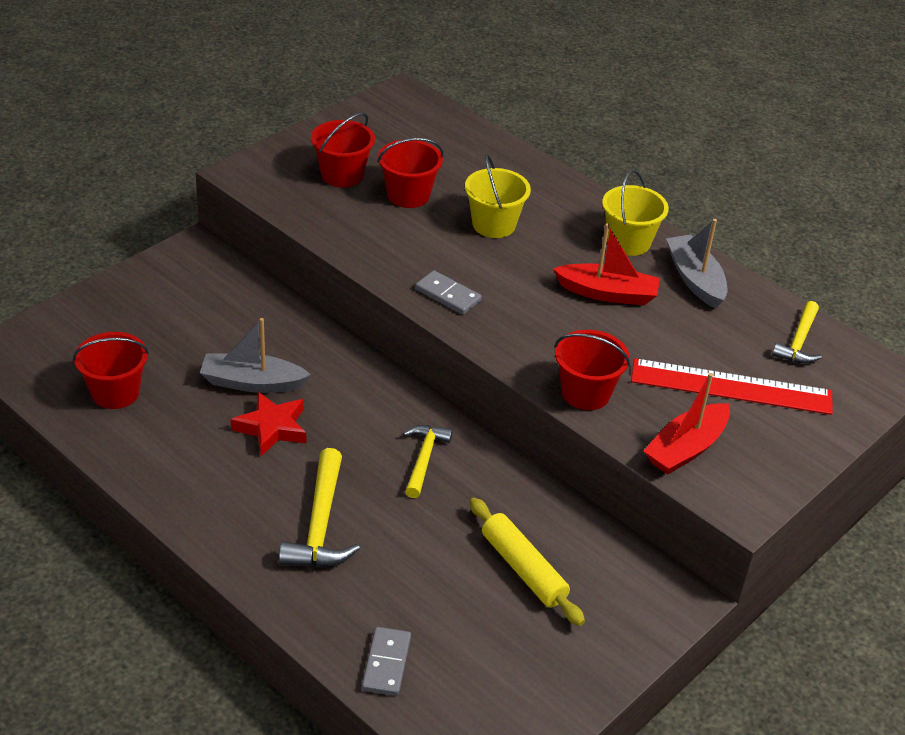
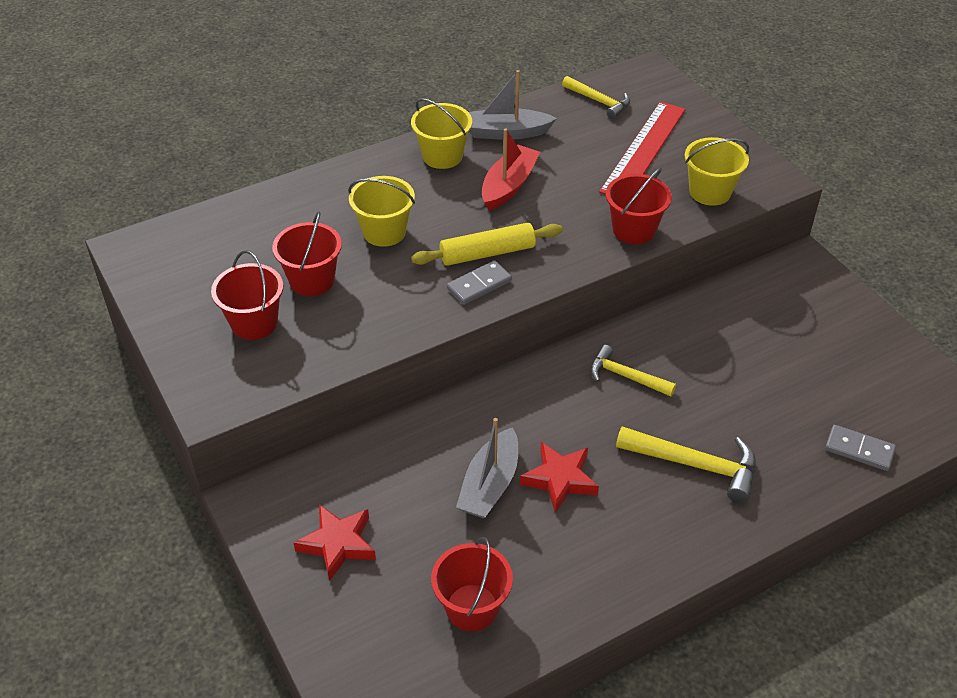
camera: 70 degrees left, 5 degrees up
(163, 304) = (338, 544): none -> red star
(523, 569) = (764, 342): yellow rolling pin -> yellow rolling pin (487, 253)
(686, 449) = (710, 192): red boat -> yellow bucket

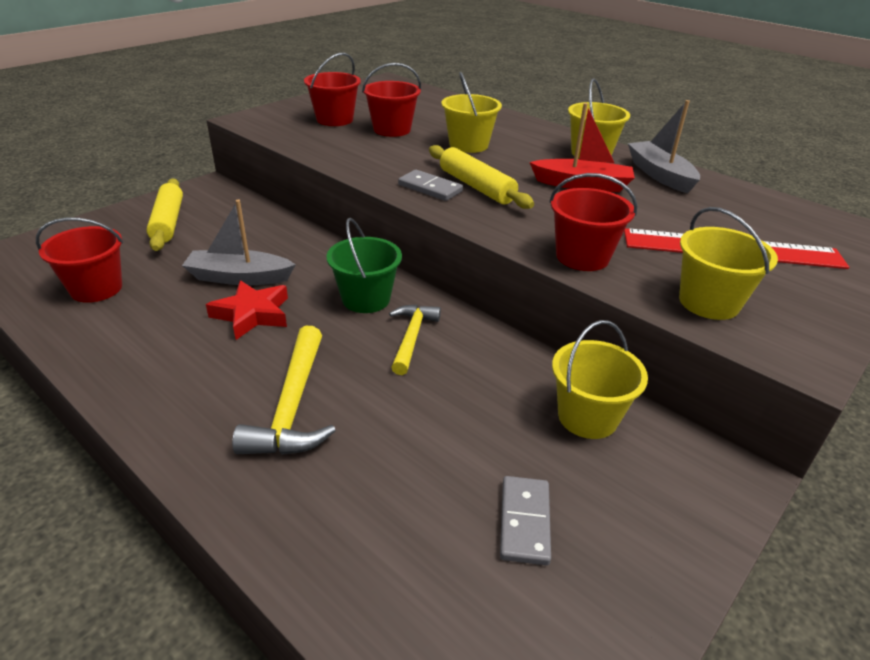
camera: 70 degrees right, 10 degrees down
(338, 544) = (168, 222): red star -> yellow rolling pin
(559, 395) = (366, 299): none -> green bucket
(599, 101) = (779, 214): yellow hammer -> none
(740, 306) = (587, 417): none -> yellow bucket
(859, 450) = (366, 584): grey domino -> grey domino (525, 522)

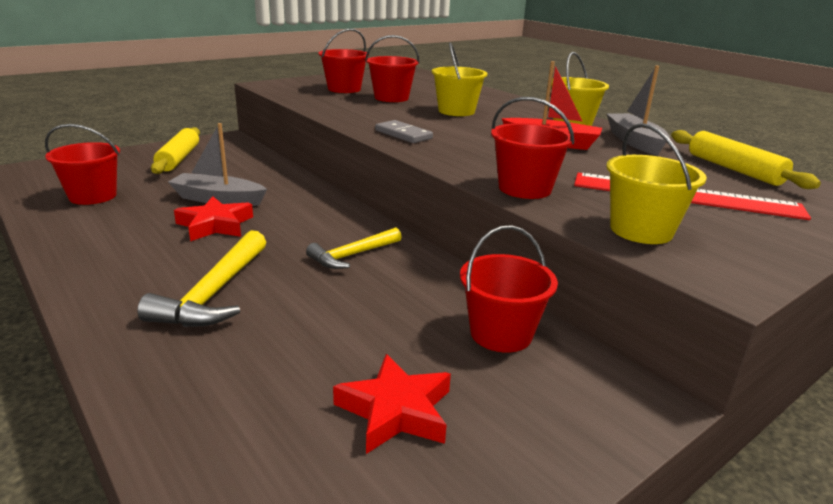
camera: 10 degrees right, 10 degrees down
(366, 299) = (324, 224): green bucket -> none
(411, 337) = (353, 255): yellow hammer -> yellow hammer turned 150 degrees counterclockwise
(476, 187) = (447, 137): yellow rolling pin -> yellow rolling pin (734, 169)
(525, 522) = (396, 411): grey domino -> red star
(587, 417) = (501, 333): yellow bucket -> red bucket

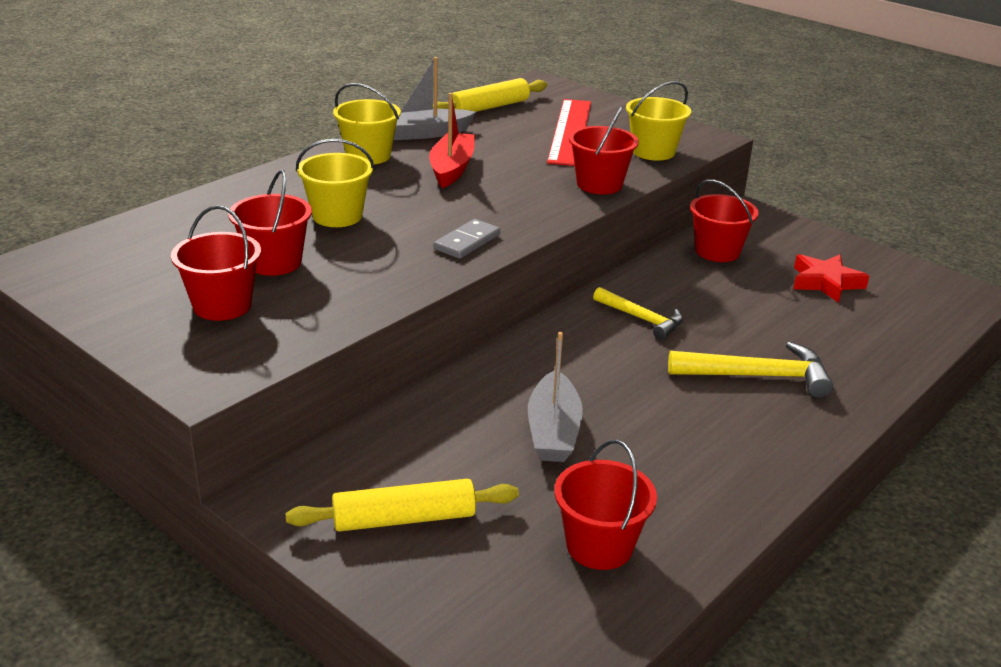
camera: 100 degrees left, 5 degrees up
(215, 225) = (627, 413): red star -> none

